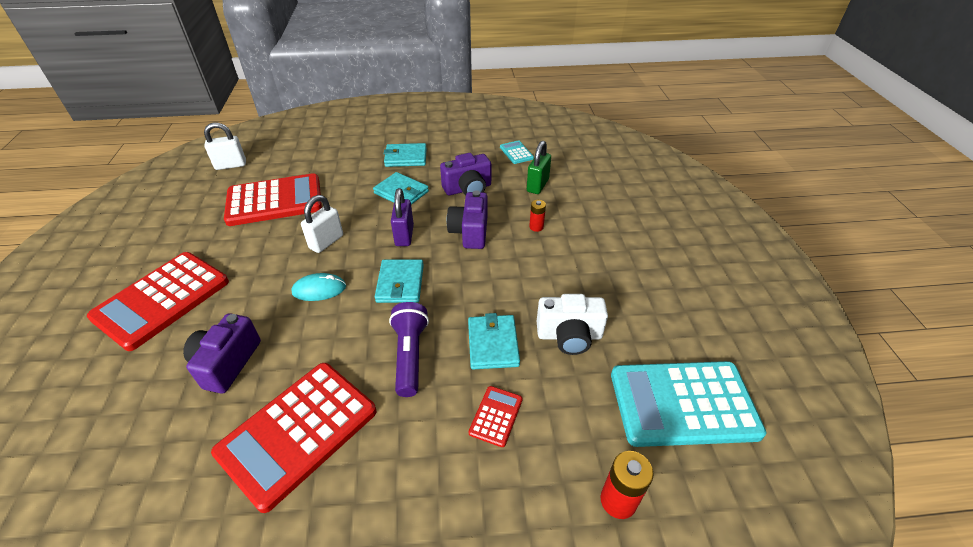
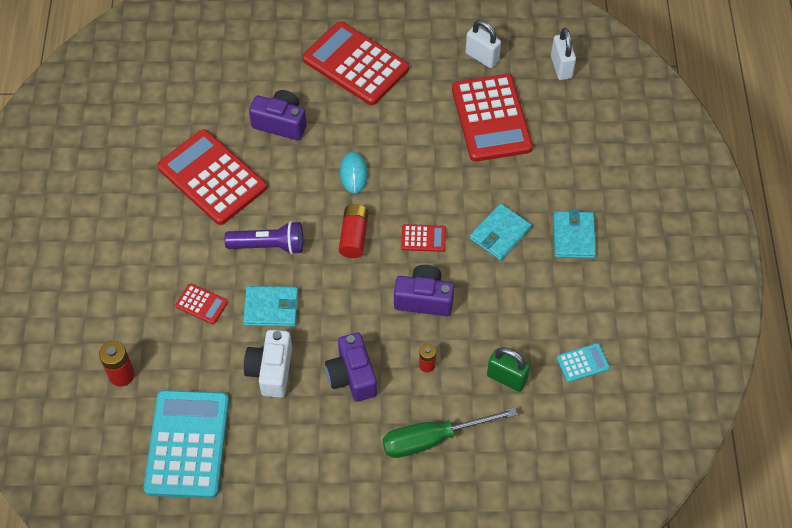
camera: 95 degrees right, 15 degrees up
(326, 242) = (419, 172): white padlock -> white padlock (482, 57)
(400, 283) = (354, 236): turquoise wallet -> red battery
(404, 235) = (423, 238): purple padlock -> red calculator
(468, 189) = (503, 301): purple camera -> purple camera (352, 376)
(603, 220) = (432, 439): none -> green screwdriver

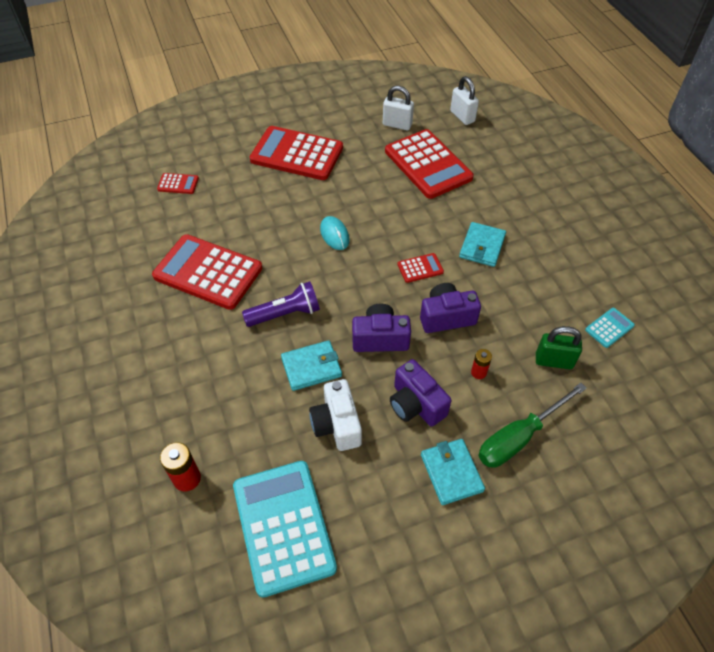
camera: 20 degrees left, 5 degrees down
(201, 304) = (242, 384): red calculator -> red calculator (178, 184)
(281, 123) = (252, 213): purple camera -> purple camera (380, 338)
(354, 236) = (359, 284): red battery -> none
(573, 236) = (542, 231): turquoise wallet -> turquoise wallet (451, 473)

